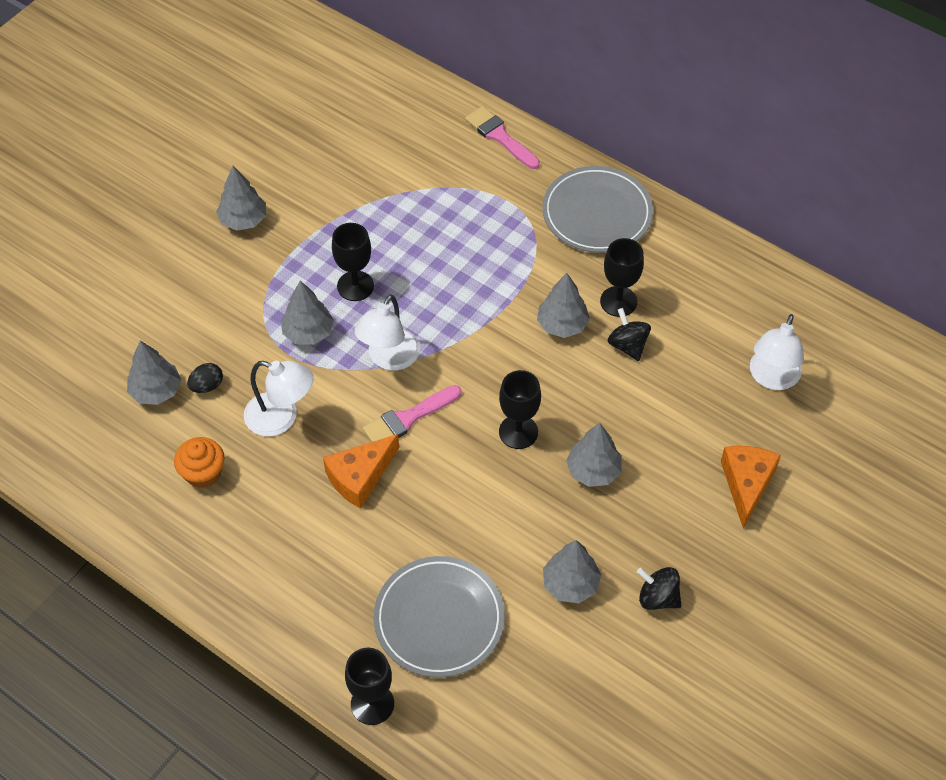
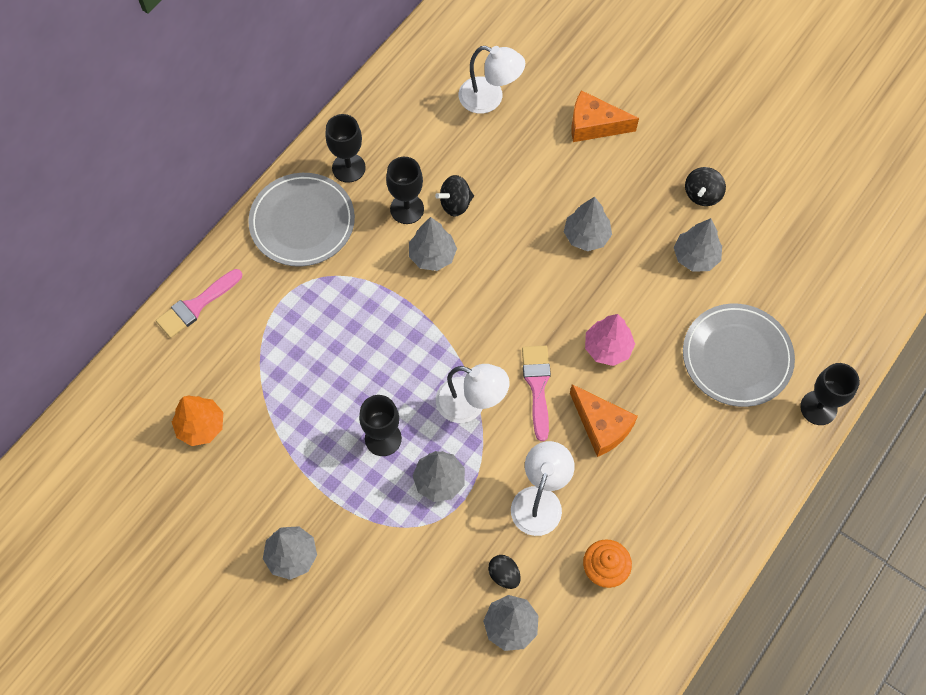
camera: 90 degrees left, 10 degrees up
(375, 148) = (201, 426): none -> orange tree
(408, 418) = (537, 386): pink brush -> pink brush turned 150 degrees counterclockwise
(452, 486) = (607, 348): none -> pink tree
(518, 432) = (549, 294): black goblet -> black goblet (348, 168)

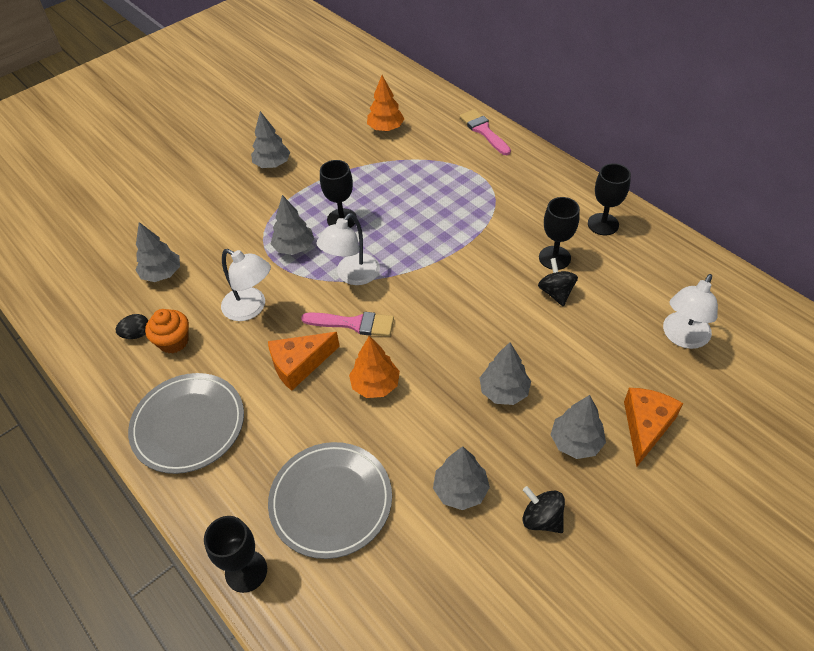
camera: 105 degrees right, 15 degrees down
(302, 222) = (549, 191): grey plate -> grey plate (188, 425)
(432, 255) = (502, 269): grey tree -> grey tree (575, 442)
(504, 575) = (202, 276): black egg -> black egg (137, 334)
(607, 348) = (375, 385): pink tree -> orange tree

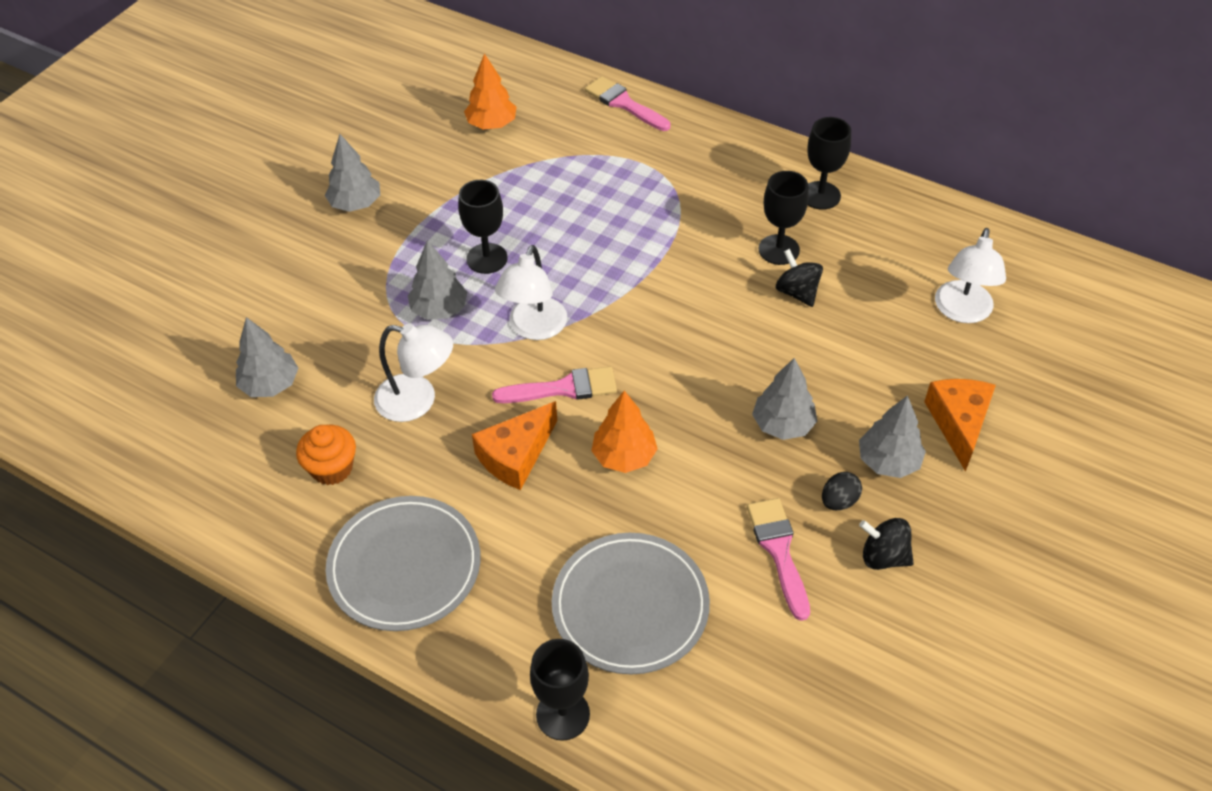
camera: 20 degrees left, 0 degrees up
(137, 334) = (275, 471): black egg -> black egg (839, 501)
(460, 490) = (779, 551): grey tree -> pink brush

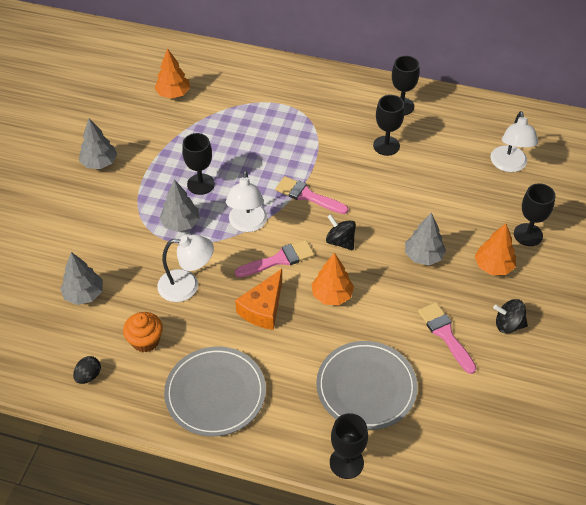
camera: 15 degrees left, 0 degrees up
(624, 104) = (256, 66): pink brush -> pink brush (307, 196)
(797, 292) = (406, 171): black spinning top -> black spinning top (340, 241)
(839, 501) = (471, 296): black egg -> black egg (88, 376)
(888, 461) = (493, 266): grey tree -> orange tree
(959, 423) = (528, 235): orange cheese -> black goblet

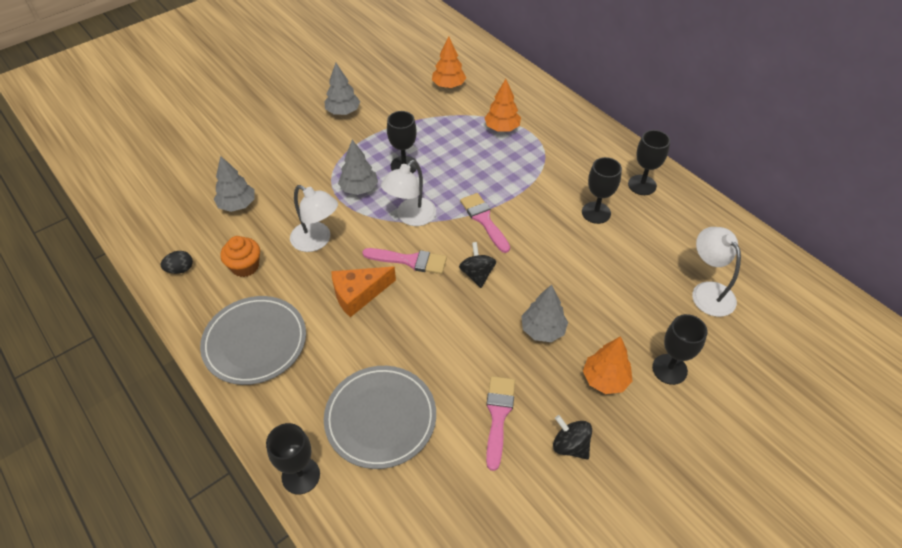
camera: 35 degrees right, 0 degrees up
(332, 295) = (426, 317): orange tree -> orange tree (502, 128)
(509, 165) = (708, 291): white lamp -> white lamp turned 120 degrees clockwise

